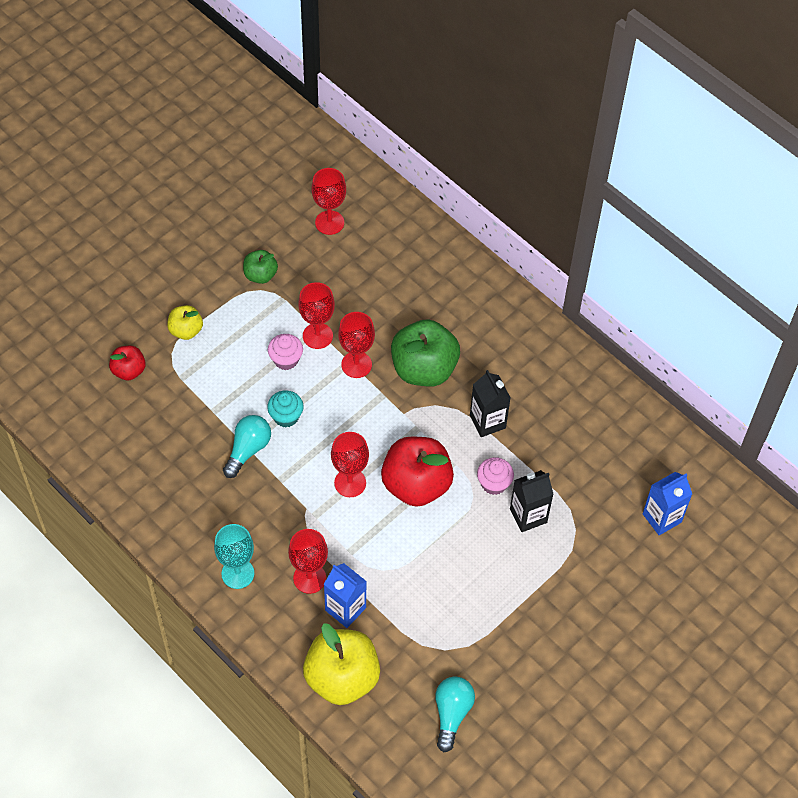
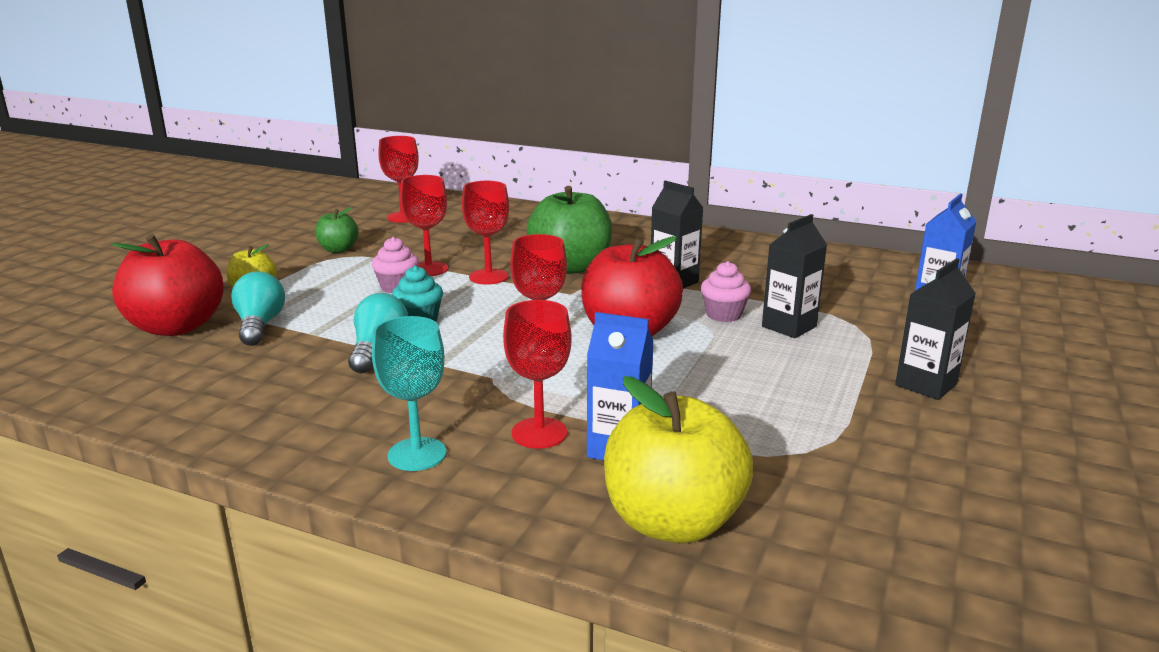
camera: 20 degrees left, 35 degrees down
(129, 370) = (177, 327): red apple -> red apple, size x1.92
(452, 714) = (890, 514): turquoise light bulb -> turquoise light bulb (260, 325)
(564, 615) = (926, 385): none -> black carton

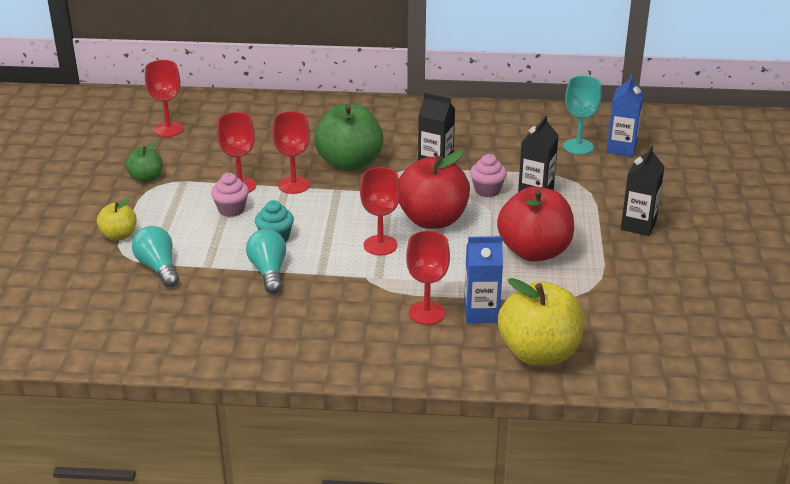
camera: 20 degrees left, 10 degrees up
(177, 327) = (94, 282): red apple -> red apple (534, 251)
(417, 454) = (363, 345): turquoise goblet -> turquoise goblet (578, 146)

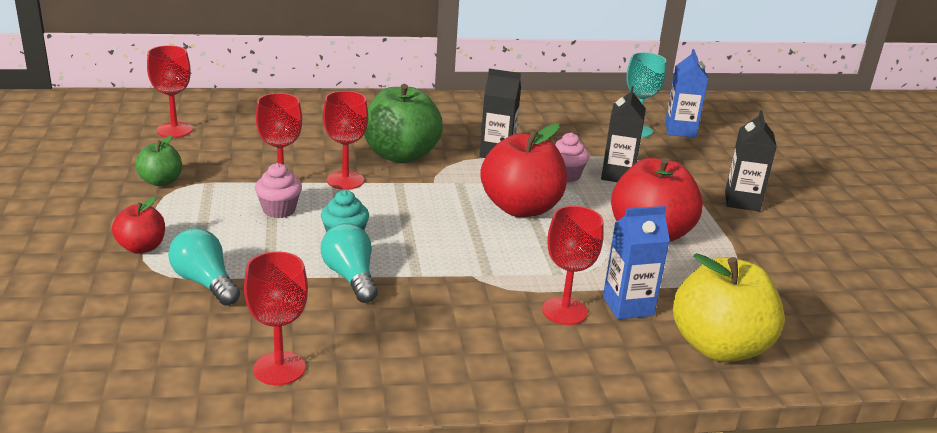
camera: 15 degrees left, 5 degrees down
(119, 235) = (141, 247): yellow apple -> red apple
(380, 245) = (474, 238): red goblet -> red goblet (279, 368)

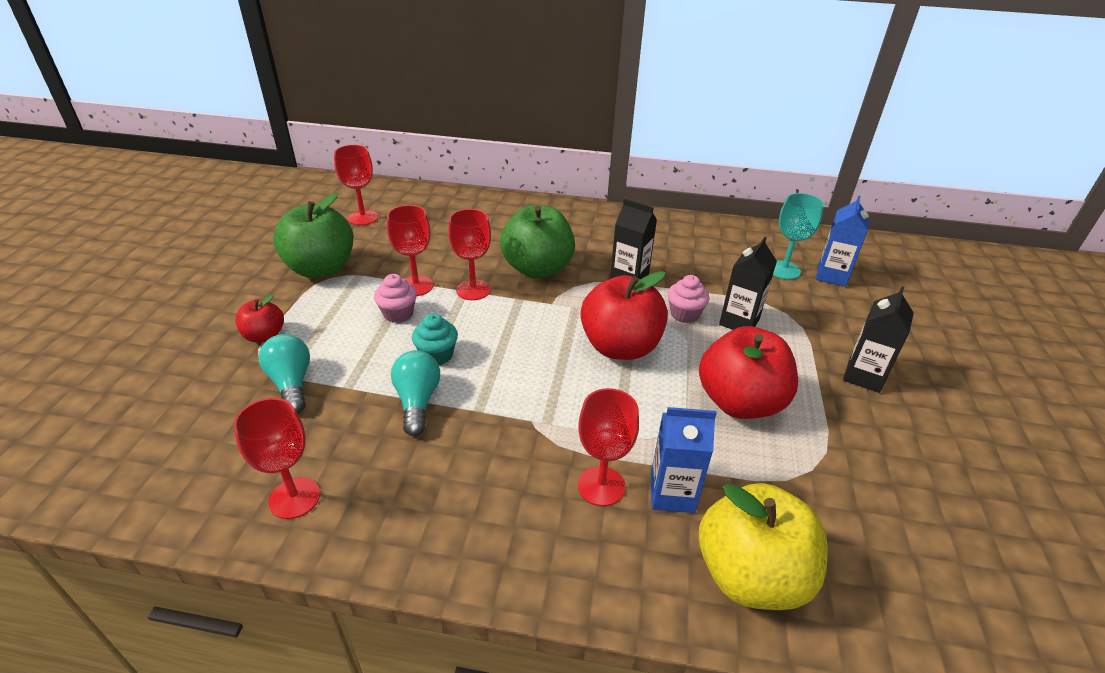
camera: 20 degrees right, 10 degrees up
(161, 181) = (321, 269): green apple -> green apple, size x1.92

